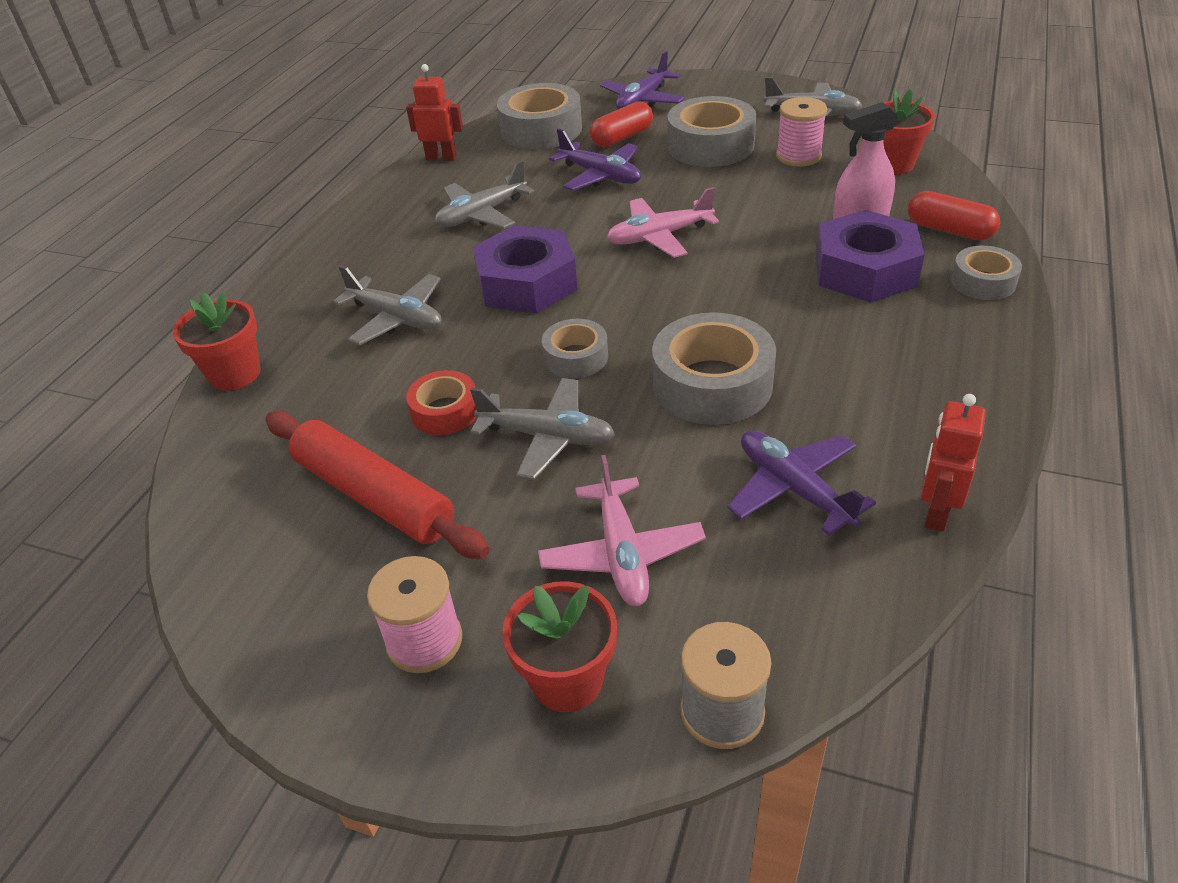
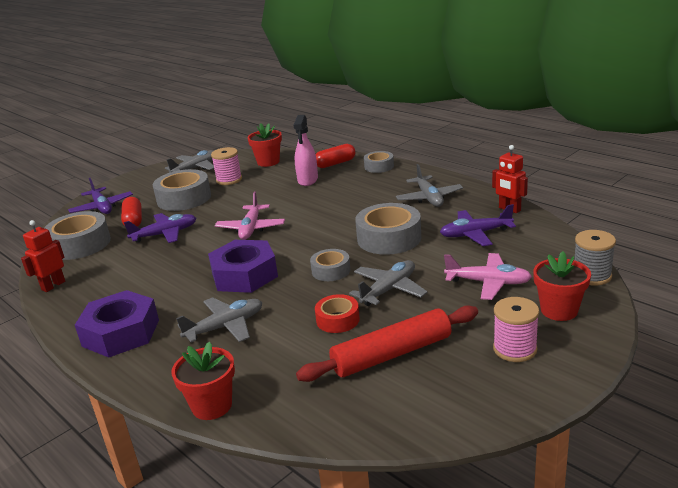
camera: 65 degrees left, 15 degrees down
(482, 214) = (149, 280): grey plane -> grey plane (429, 198)
(865, 270) = (343, 186): purple nut -> purple nut (121, 333)

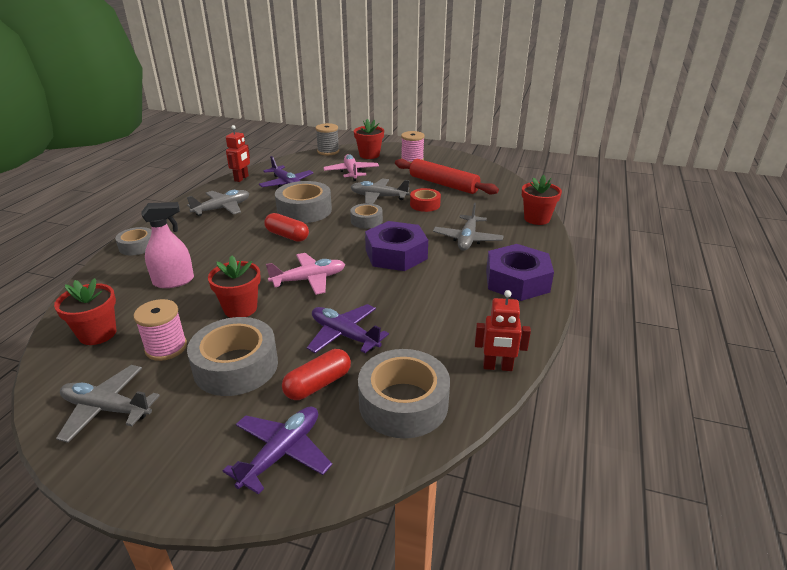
camera: 120 degrees left, 5 degrees up
(225, 327) = (467, 239): grey plane -> grey plane turned 105 degrees counterclockwise
(243, 201) = (240, 308): none -> red flower pot
(335, 163) = (120, 276): red capsule -> red capsule (287, 236)

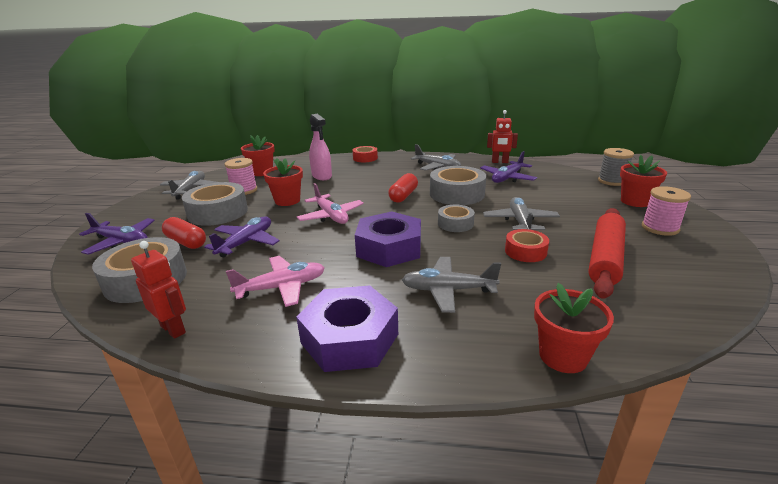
camera: 80 degrees right, 5 degrees down
(137, 246) = (365, 158): grey tape -> red tape
(351, 172) = (570, 200): pink plane -> pink plane (282, 287)
(497, 367) = (173, 329): red robot -> red robot turned 135 degrees clockwise

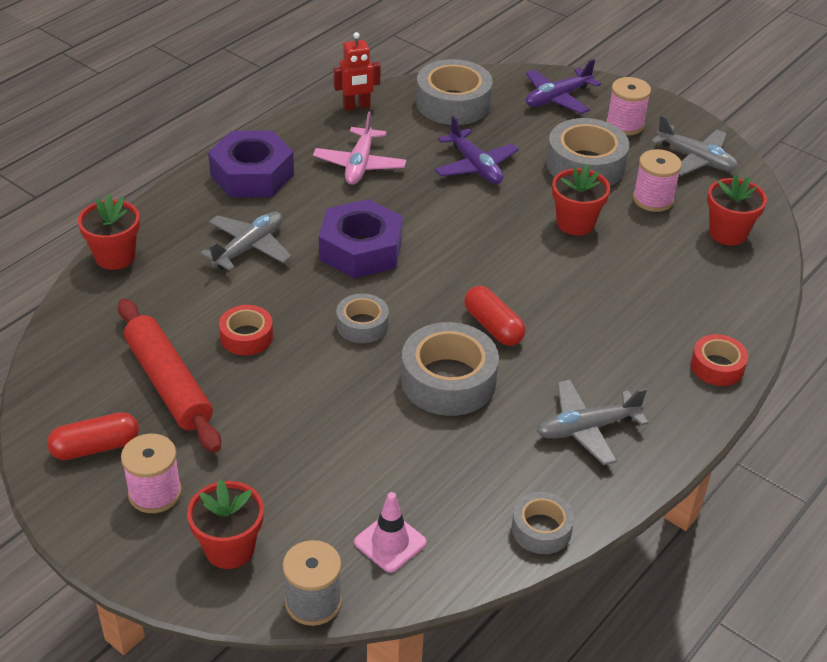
camera: 120 degrees right, 15 degrees up
(155, 213) = (625, 124): none -> pink spool
(186, 242) = (516, 133): red capsule -> red capsule (95, 447)
(322, 176) = (655, 284): pink spray bottle -> none
(331, 216) = (487, 240): pink plane -> none
(499, 162) = (541, 529): red robot -> grey tape
(507, 178) = (455, 478): purple plane -> none
(520, 222) = (307, 381): grey plane -> none
(559, 178) = (390, 542): none -> pink traffic cone

